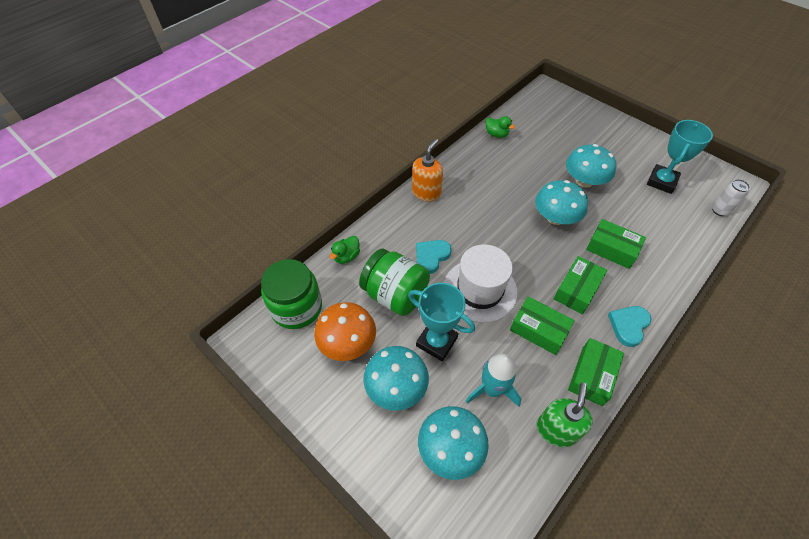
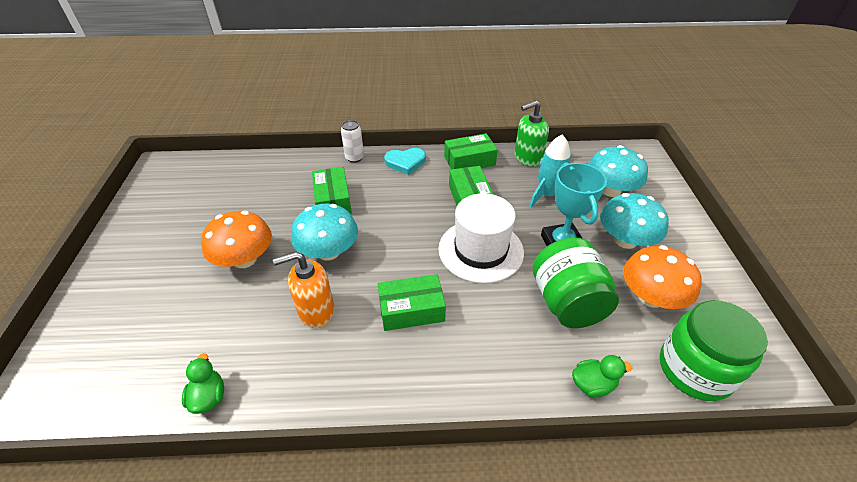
camera: 135 degrees left, 10 degrees down
(426, 192) = (410, 389): orange soap dispenser -> orange soap dispenser (316, 311)
(431, 257) = (492, 309): turquoise heart -> none
(577, 290) = (404, 198): green box -> green box (411, 310)
(584, 181) = (244, 259): turquoise mushroom -> orange mushroom
(661, 181) = (196, 208): turquoise trophy -> none
(719, 210) = (214, 164): white can -> white can (354, 158)

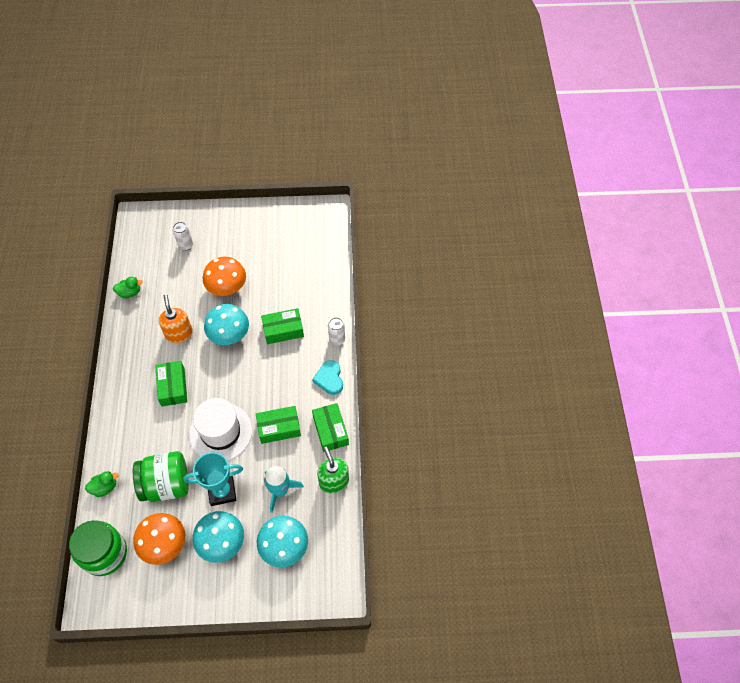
camera: 90 degrees right, 15 degrees up
(138, 318) = (186, 245): none -> white can
(592, 384) = (105, 487): green duck -> green duck turned 105 degrees counterclockwise

